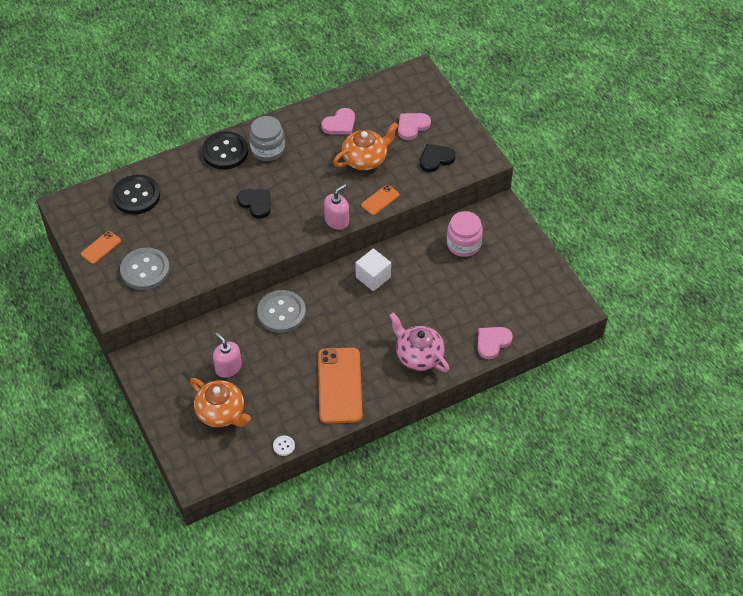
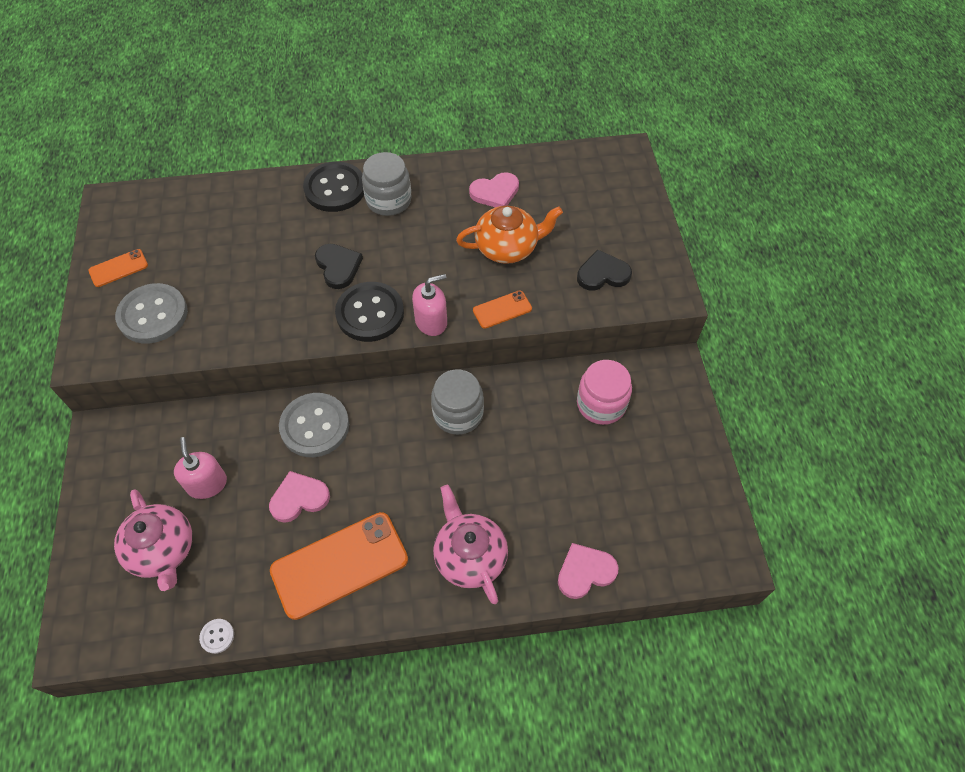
camera: 20 degrees right, 5 degrees up
(136, 196) = (199, 214): black button -> black button (370, 313)
(221, 413) = (163, 550): orange teapot -> pink teapot
(340, 385) = (339, 565): orange phone -> orange phone turned 45 degrees clockwise
(373, 277) = (458, 414): white cube -> grey jar
(412, 126) = (588, 221): pink heart -> pink heart (299, 498)

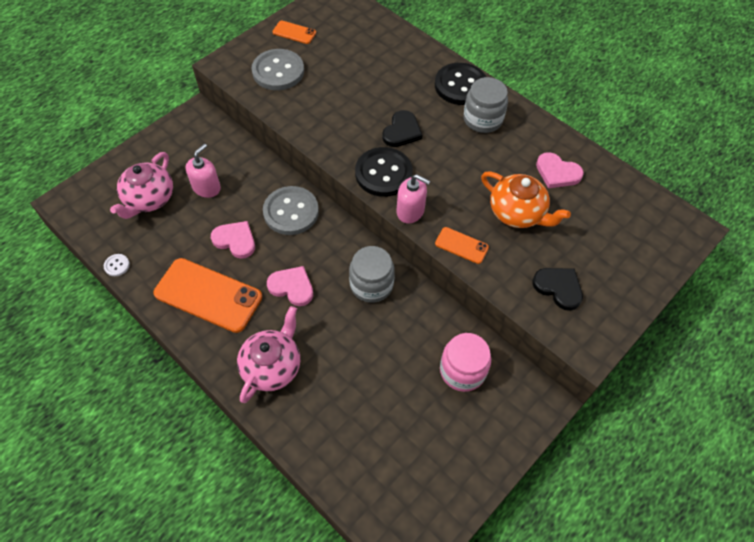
camera: 50 degrees right, 0 degrees up
(585, 572) = (318, 450): pink heart -> pink heart (292, 287)

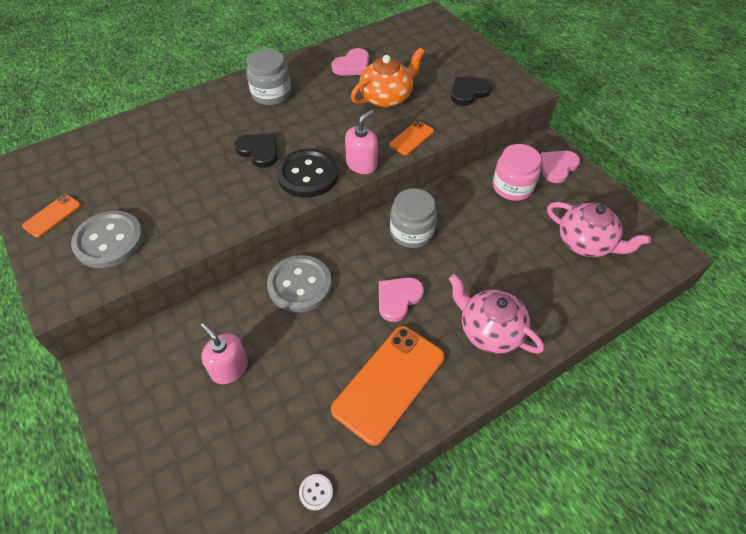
camera: 75 degrees left, 5 degrees down
(149, 199) = (219, 442): pink teapot -> pink teapot (586, 242)
(235, 240) = (321, 345): pink heart -> pink heart (557, 167)
(460, 85) = (221, 99): black button -> none

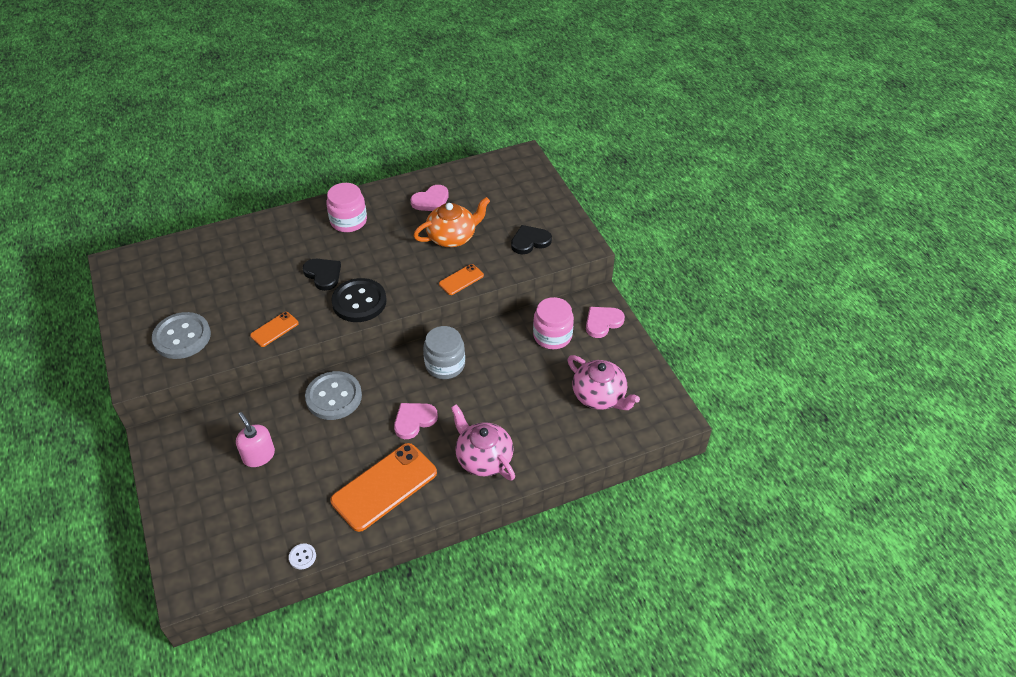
camera: 10 degrees right, 5 degrees down
(52, 216) = (140, 309): orange phone -> orange phone (274, 329)
(271, 94) = (348, 221): grey jar -> pink jar
(362, 164) = (409, 298): pink soap dispenser -> none

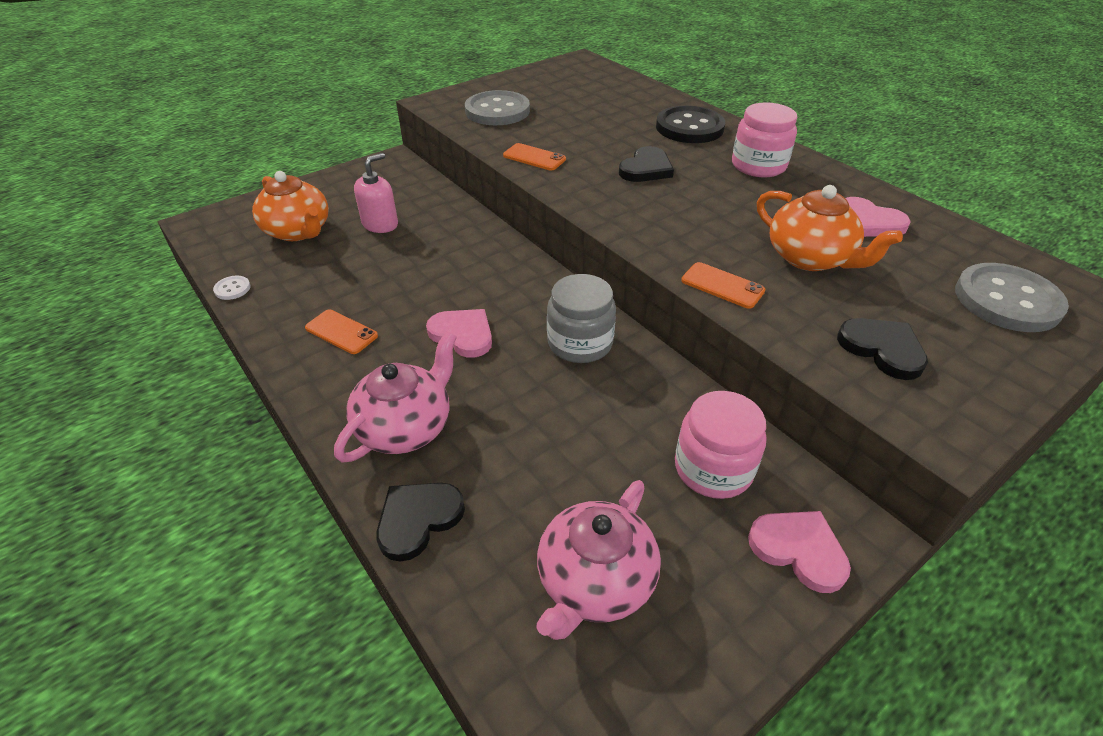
camera: 75 degrees right, 5 degrees down
(240, 513) = (298, 231): none -> orange teapot
(334, 397) = (483, 256): grey button -> grey button (1007, 300)
(359, 302) = (615, 204): black button -> black button (689, 127)
(384, 487) = (341, 332): orange phone -> orange phone, size x0.48
(548, 458) = (418, 519): none -> black heart

